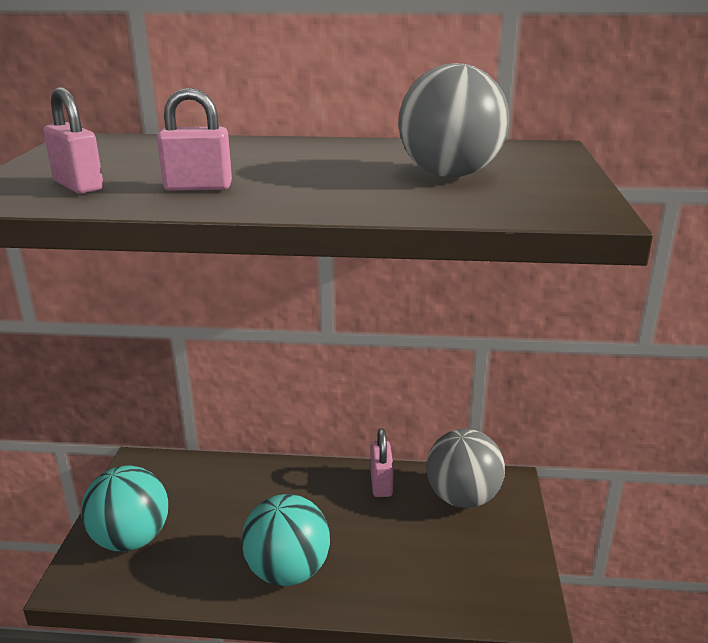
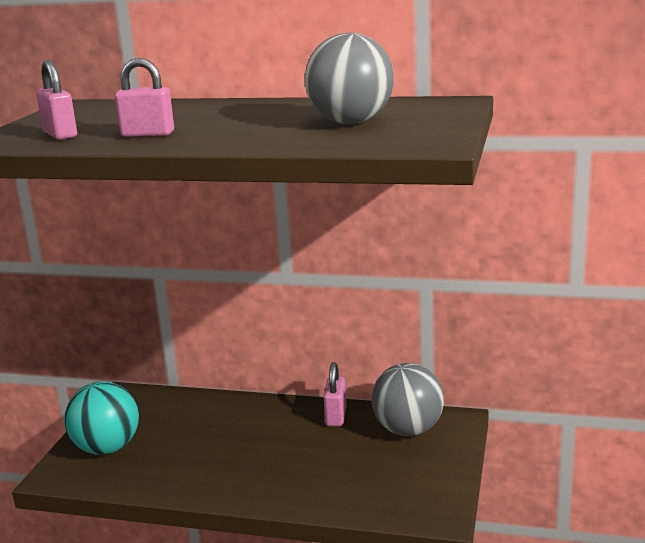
camera: 10 degrees right, 5 degrees down
(288, 571) = (234, 476): turquoise ball -> none

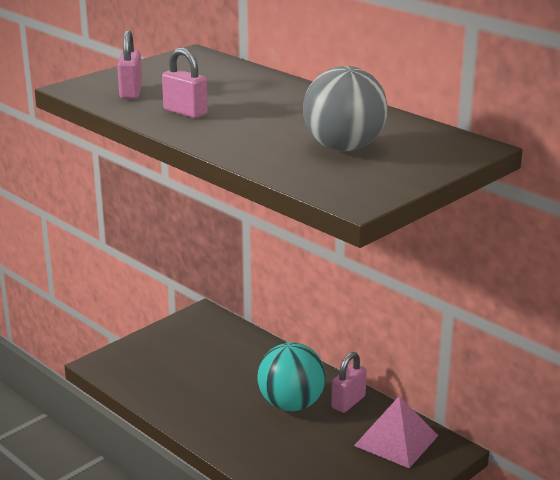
camera: 30 degrees right, 5 degrees up
(107, 448) = (153, 357): turquoise ball -> turquoise ball (291, 404)
(408, 430) = (396, 440): grey ball -> pink pyramid

